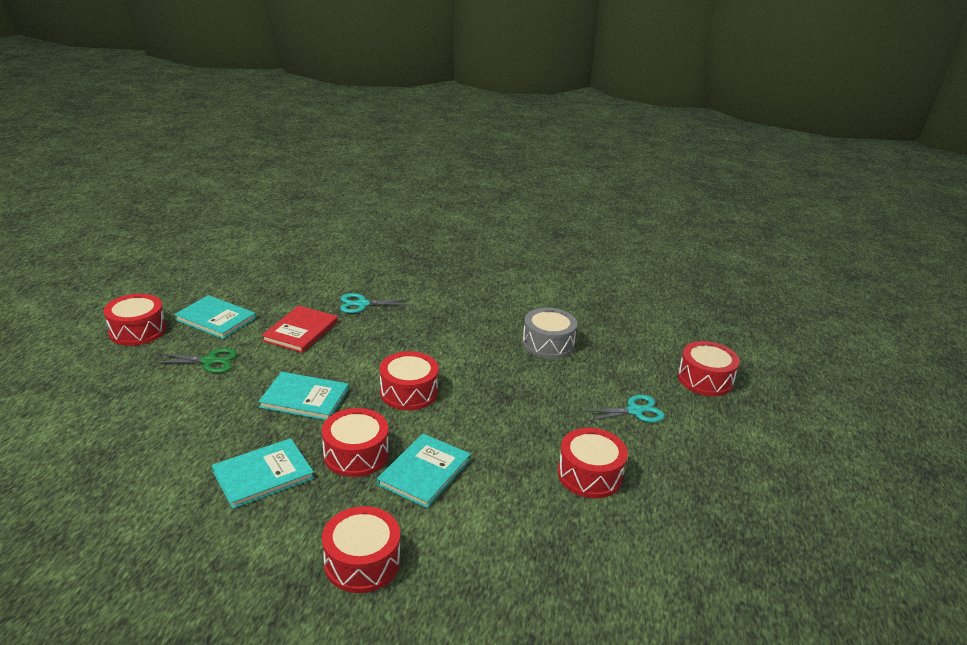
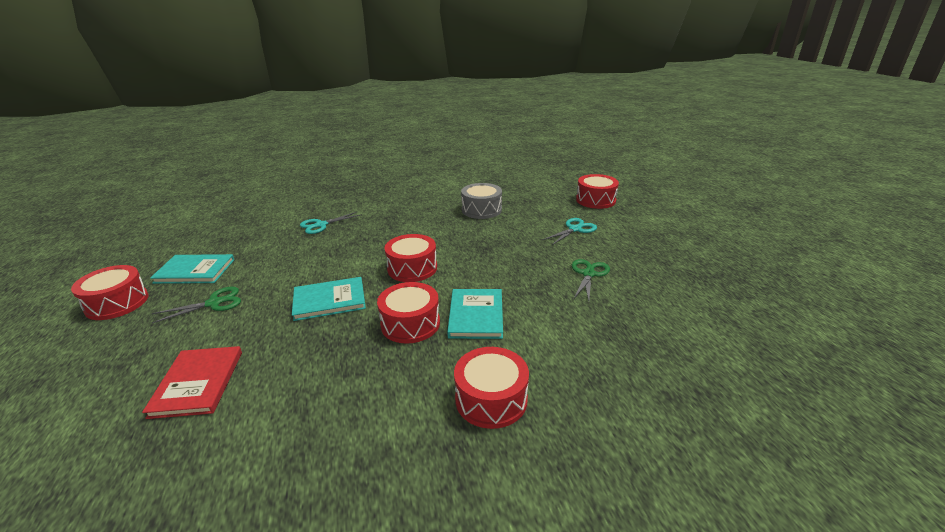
camera: 25 degrees left, 0 degrees up
(263, 475) = (342, 369): turquoise book -> none
(301, 331) = (284, 256): red book -> red book (198, 383)
(590, 475) = (588, 274): red drum -> green scissors

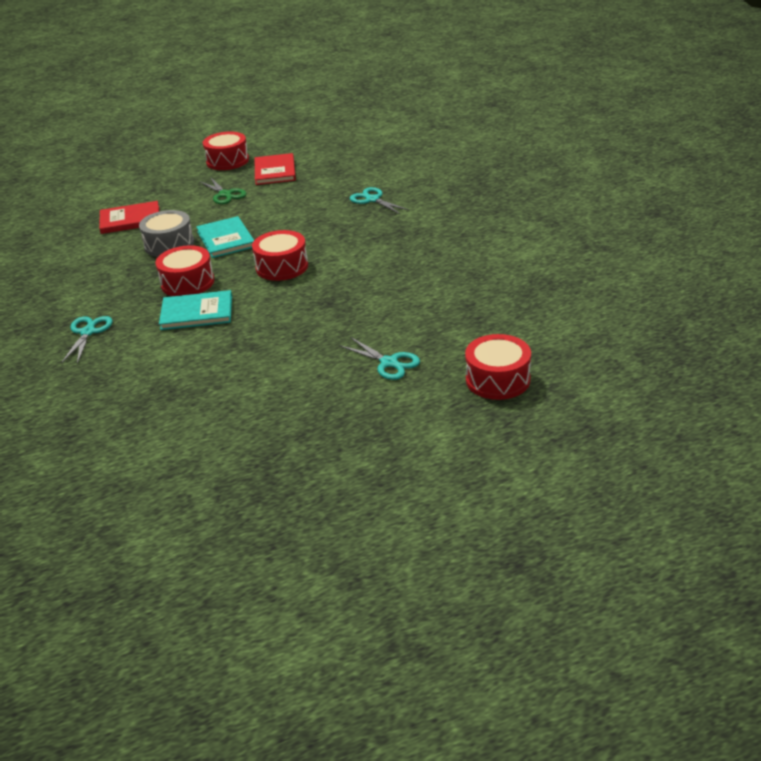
camera: 85 degrees right, 5 degrees up
(195, 271) = (275, 171): turquoise book -> red book
(481, 210) = (436, 287): grey drum -> grey drum (169, 245)
(491, 399) = (88, 332): red drum -> turquoise scissors
(588, 274) = (271, 375): green scissors -> none

